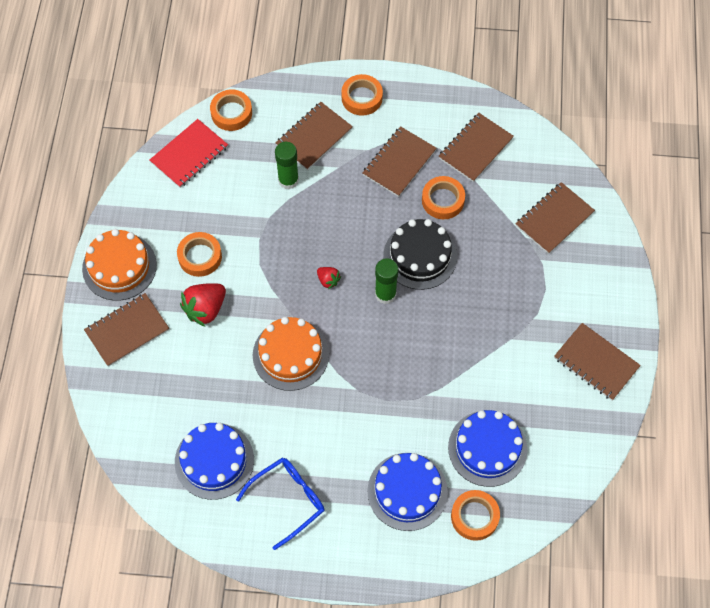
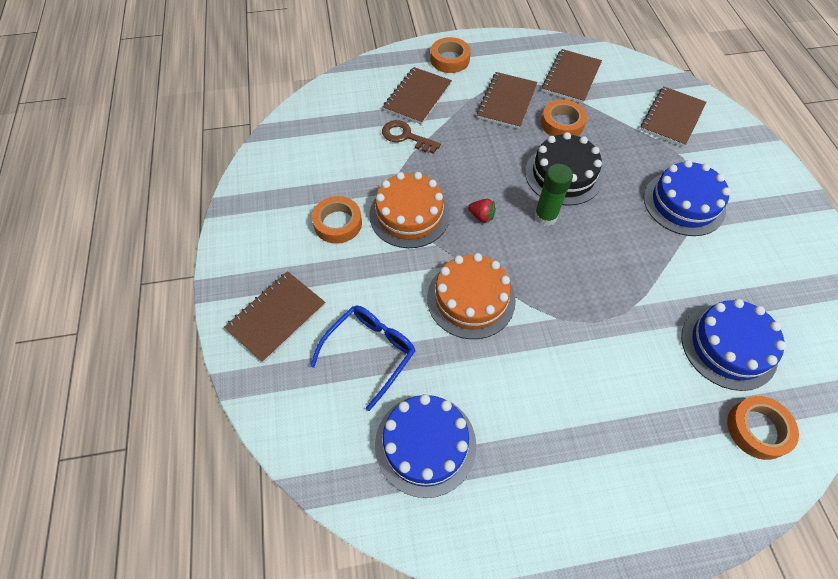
camera: 15 degrees left, 5 degrees down
(119, 267) = (251, 252): orange cake -> orange cake (409, 214)
(189, 155) = (299, 135): red notebook -> none
(205, 309) = (360, 274): red strawberry -> none
(231, 113) = (330, 93): orange tape -> none
(288, 180) = (406, 137): green glue stick -> brown key
(288, 500) = (533, 470): blue glasses -> blue glasses (370, 352)
(407, 491) = (667, 420): blue cake -> blue cake (684, 203)
(596, 362) = (785, 232): brown notebook -> none

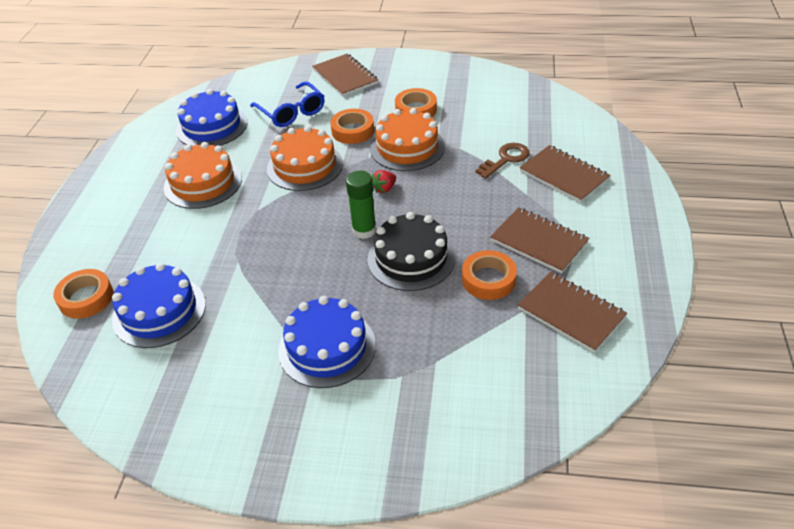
camera: 110 degrees right, 15 degrees down
(450, 59) = (626, 211): orange tape -> orange tape (352, 131)
(539, 398) = (203, 183): none -> orange cake
(672, 118) = (465, 395): brown notebook -> none

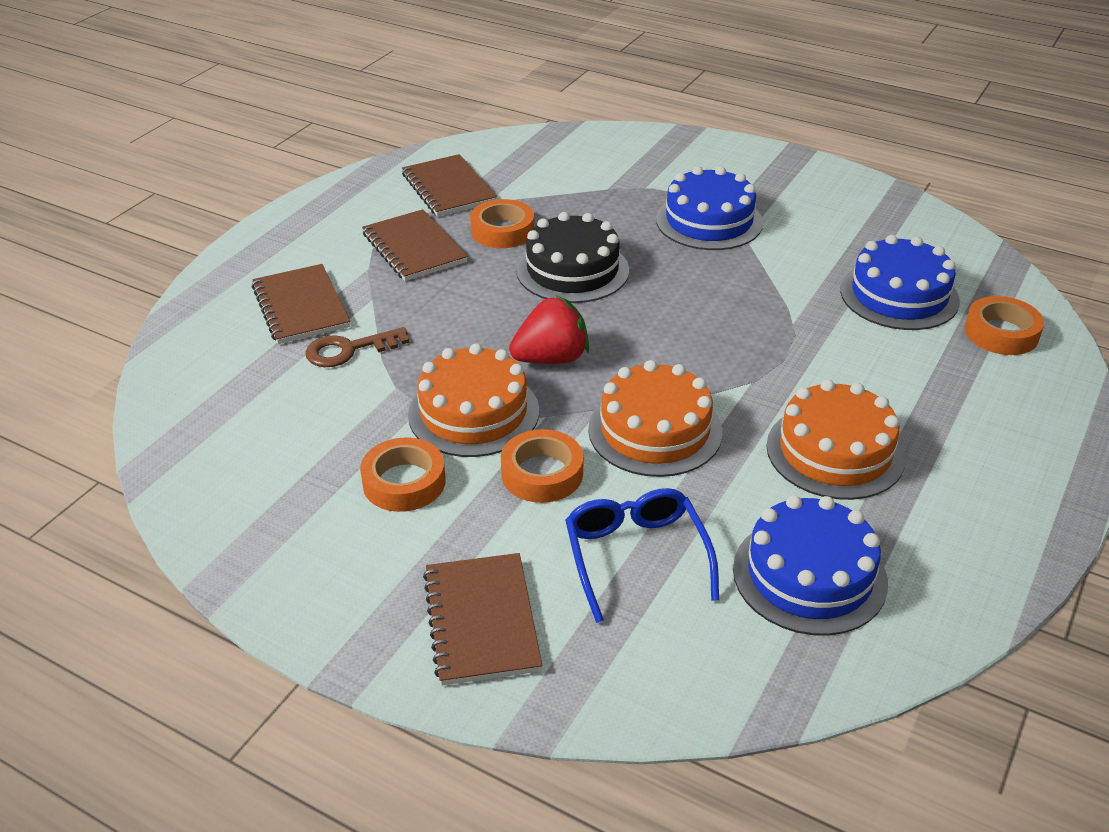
camera: 160 degrees left, 5 degrees down
(364, 230) = (611, 314): green glue stick -> none
(384, 189) = (551, 359): red strawberry -> red strawberry, size x1.86

